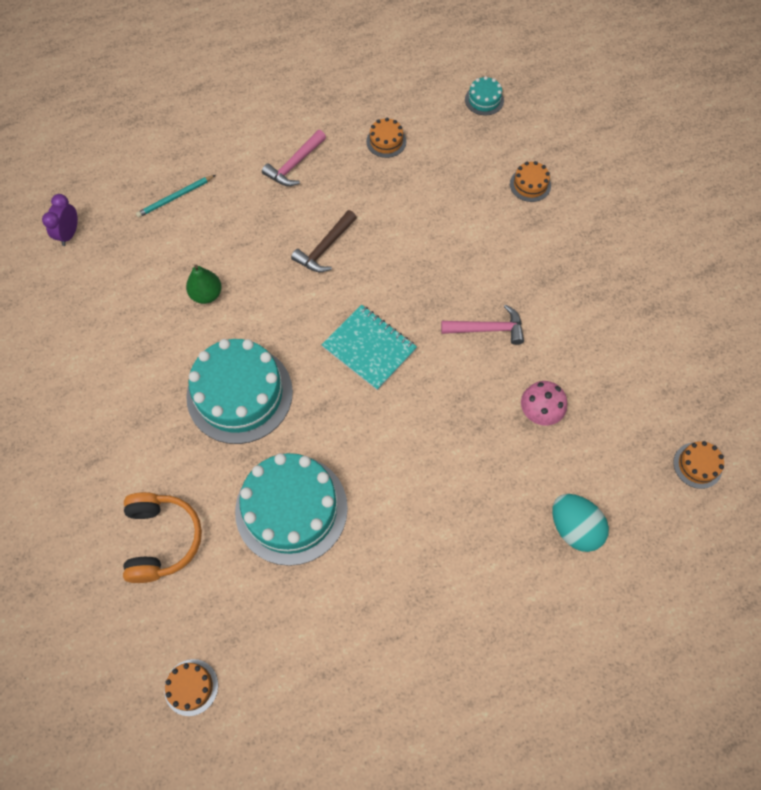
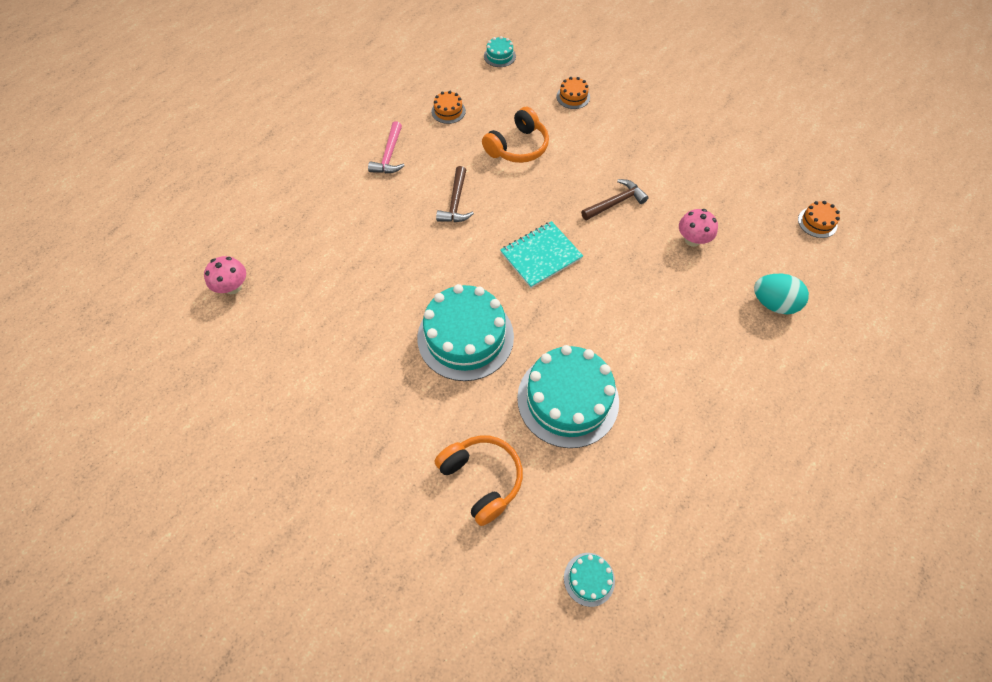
camera: 30 degrees left, 5 degrees down
(69, 234) = (233, 287): purple clock -> pink mushroom
(175, 197) = (307, 220): turquoise pencil -> none
(191, 687) = (589, 579): orange cake -> turquoise cake
(206, 294) = (385, 278): green pear -> none
(369, 348) = (541, 256): turquoise notebook -> turquoise notebook turned 45 degrees counterclockwise
(430, 216) = (518, 147): none -> orange headphones
(487, 329) = (615, 202): pink hammer -> brown hammer

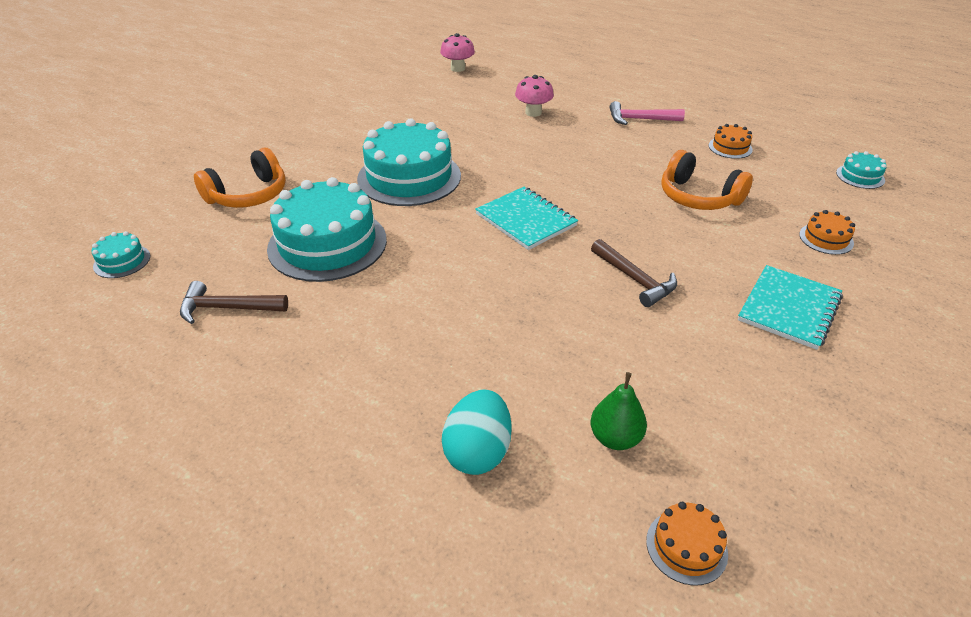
camera: 85 degrees right, 20 degrees down
(456, 202) = (589, 161): brown hammer -> brown hammer (228, 308)
(643, 135) = (789, 308): none -> turquoise notebook
(692, 240) = (588, 357): pink mushroom -> pink mushroom (533, 112)
(755, 238) = (615, 438): none -> green pear

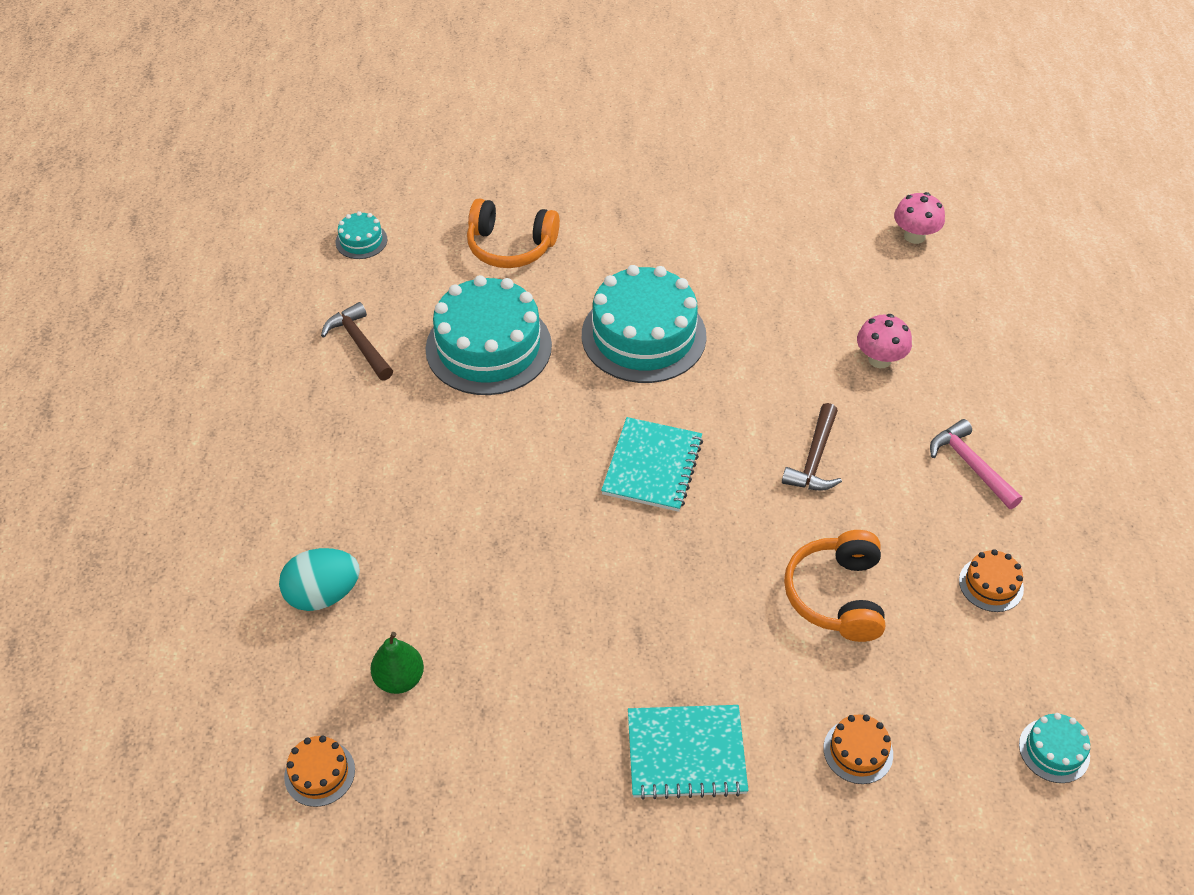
camera: 55 degrees right, 10 degrees up
(634, 279) = (627, 601): brown hammer -> brown hammer (814, 458)

